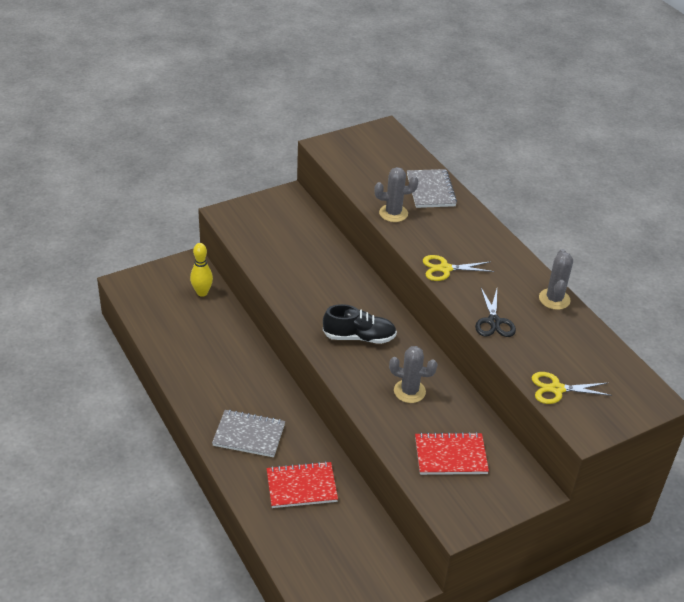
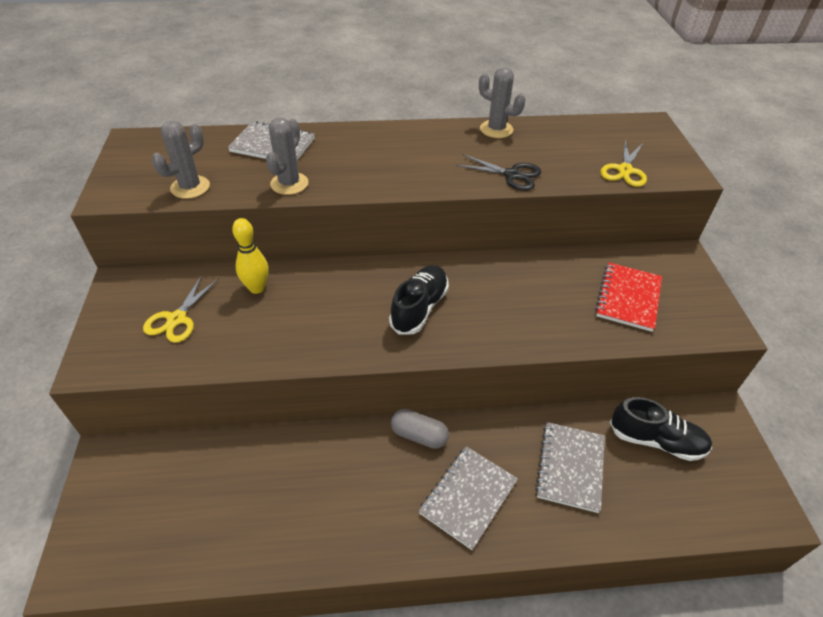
camera: 65 degrees left, 5 degrees up
(202, 292) = (176, 464): yellow bowling pin -> yellow bowling pin (257, 288)
(283, 397) = (419, 435): none -> grey capsule
(301, 486) = (570, 467): red notebook -> grey notebook
(355, 537) = (656, 440): none -> black shoe
(409, 391) = (524, 296): grey cactus -> grey cactus (190, 187)
(445, 269) = (411, 179): yellow scissors -> yellow scissors (177, 319)

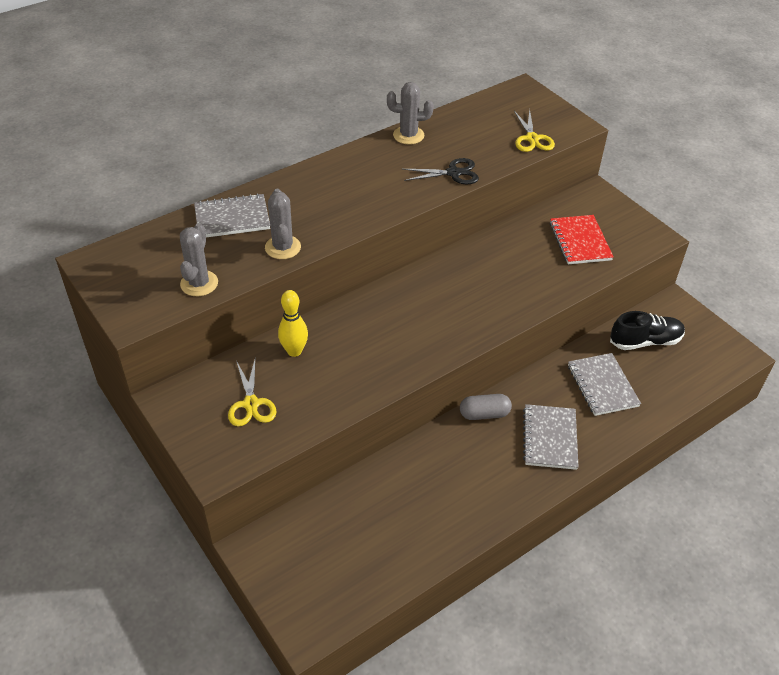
camera: 30 degrees left, 0 degrees up
(419, 308) = (438, 312): black shoe -> none

